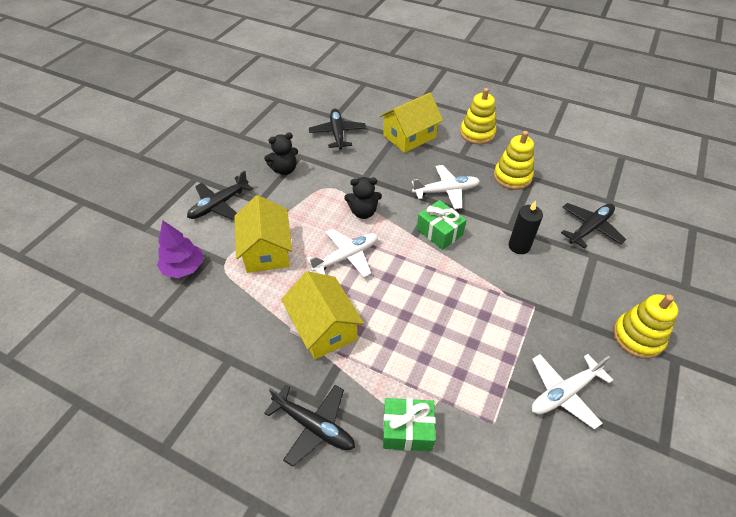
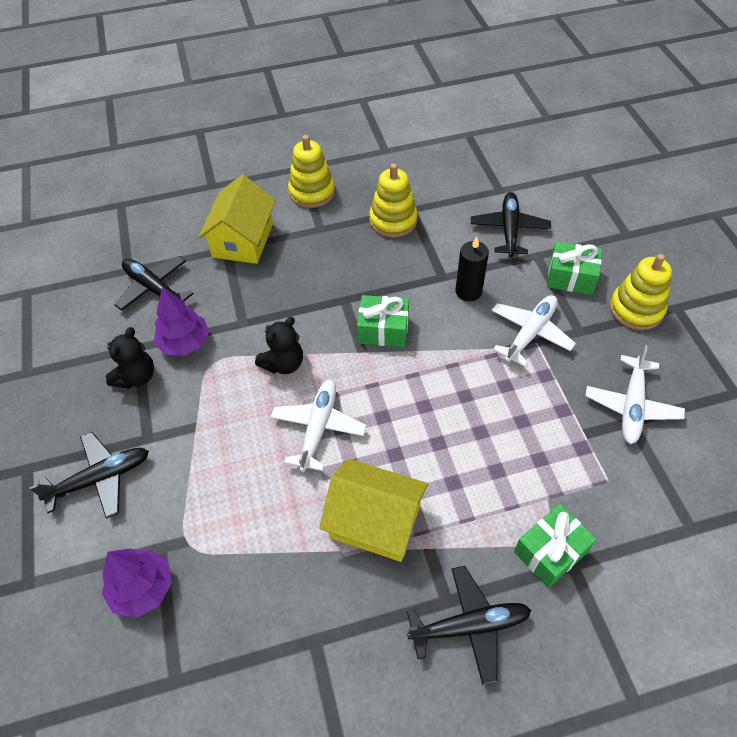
camera: 40 degrees left, 5 degrees up
(219, 204) = (100, 479): black plane -> black plane turned 120 degrees counterclockwise
(266, 250) = (222, 488): yellow house -> none
(324, 168) = (184, 343): none -> purple tree
(446, 191) = (345, 280): white plane -> white plane (530, 333)
(605, 284) = (570, 277): none -> green gift

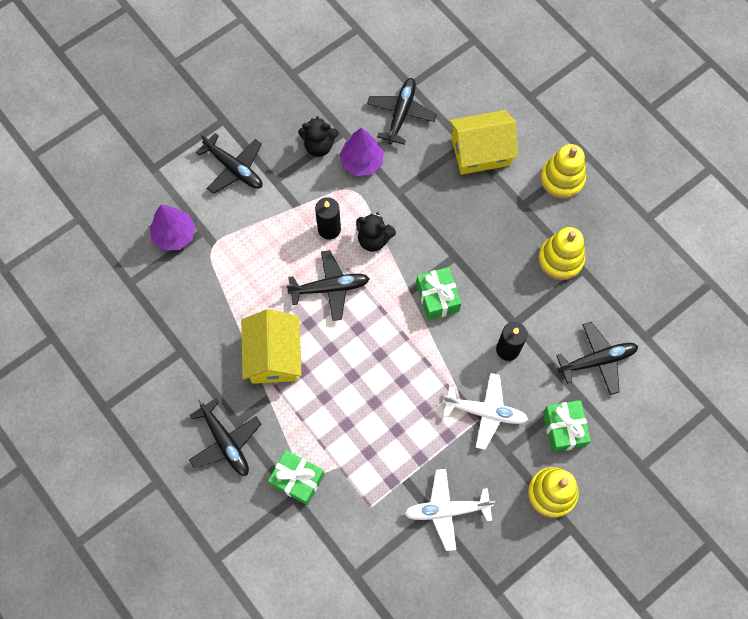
camera: 65 degrees right, 15 degrees up
(245, 403) = (329, 229): none -> black candle
(318, 428) = (329, 288): white plane -> black plane

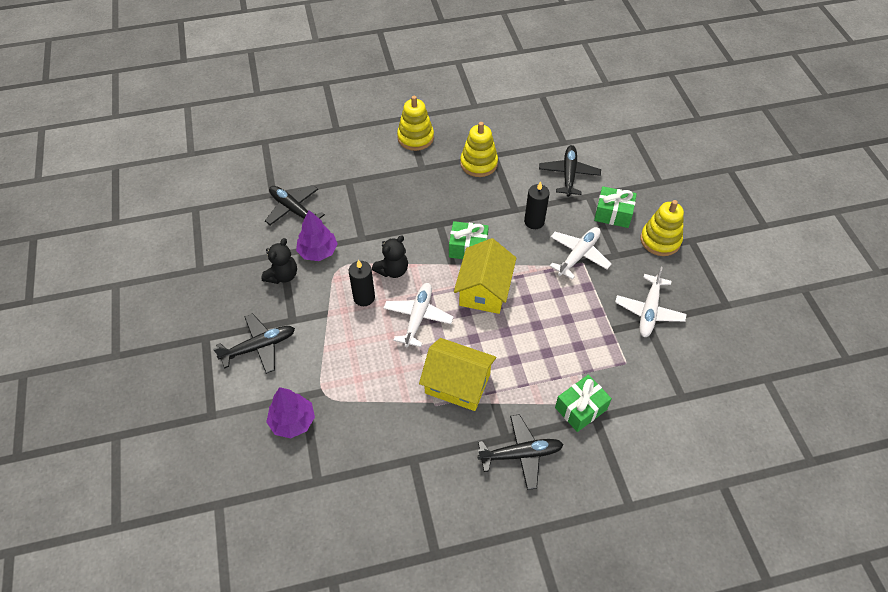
camera: 65 degrees left, 15 degrees down
(329, 288) = (418, 317): black plane -> white plane
(480, 151) = (361, 174): yellow house -> yellow house (484, 290)

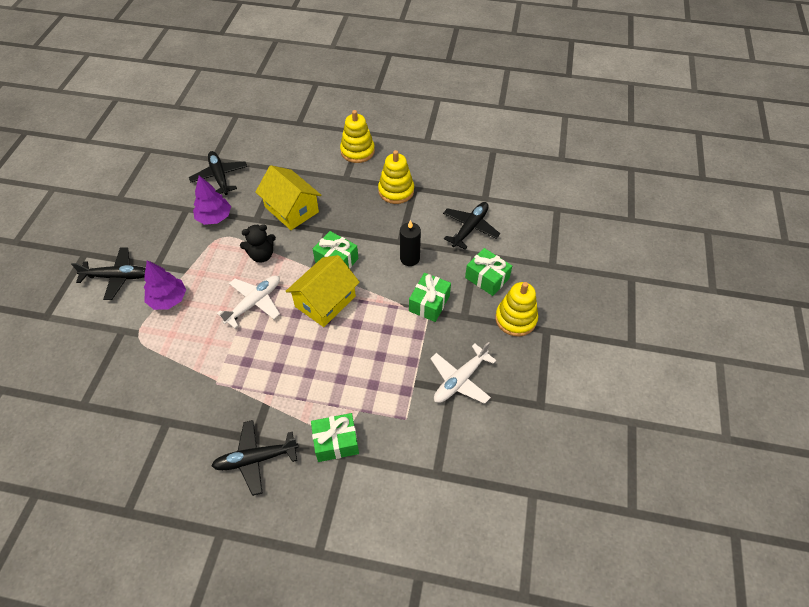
camera: 25 degrees right, 0 degrees up
(282, 275) = (174, 226): black teddy bear -> none
(293, 421) = (99, 347): purple tree -> purple tree (168, 299)
(364, 297) = (223, 269): black candle -> none
(457, 383) = (247, 373): yellow house -> yellow house (291, 209)
(520, 454) = (256, 459): black plane -> black plane turned 150 degrees clockwise
(578, 255) = (429, 303): white plane -> green gift

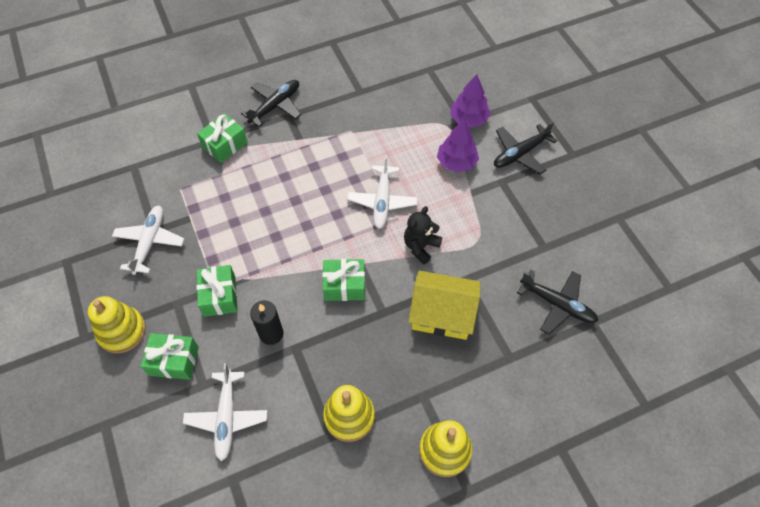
camera: 145 degrees right, 5 degrees up
(214, 217) = (507, 255): purple tree -> purple tree (468, 119)
(325, 301) = (321, 239): yellow house -> none
(470, 228) = (227, 417): black plane -> white plane

